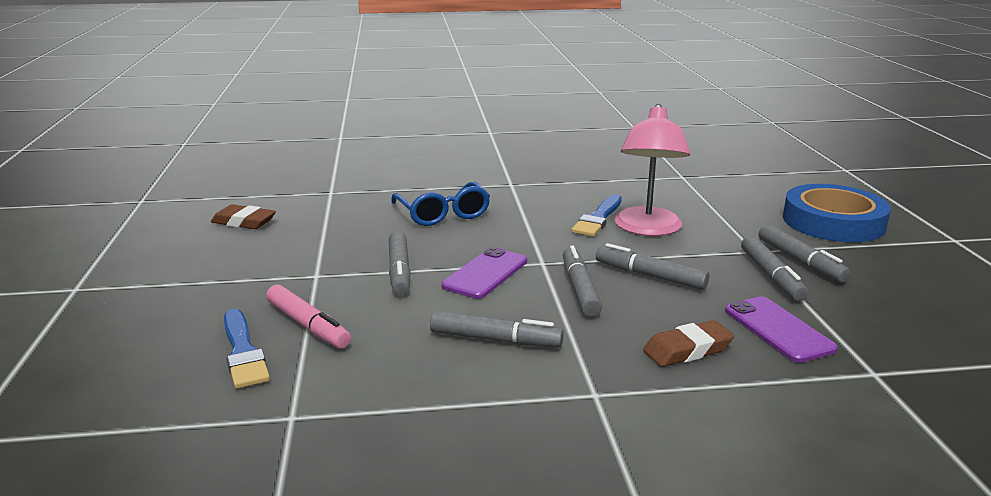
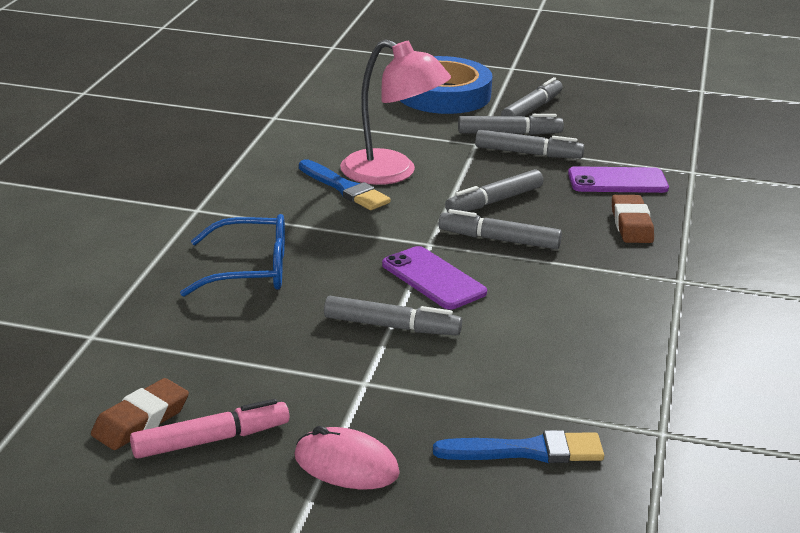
camera: 70 degrees left, 5 degrees up
(209, 288) = (346, 465): none -> pink mouse
(308, 325) = (488, 402): pink marker -> pink marker (210, 440)
(495, 339) = (572, 303): grey marker -> grey marker (531, 109)

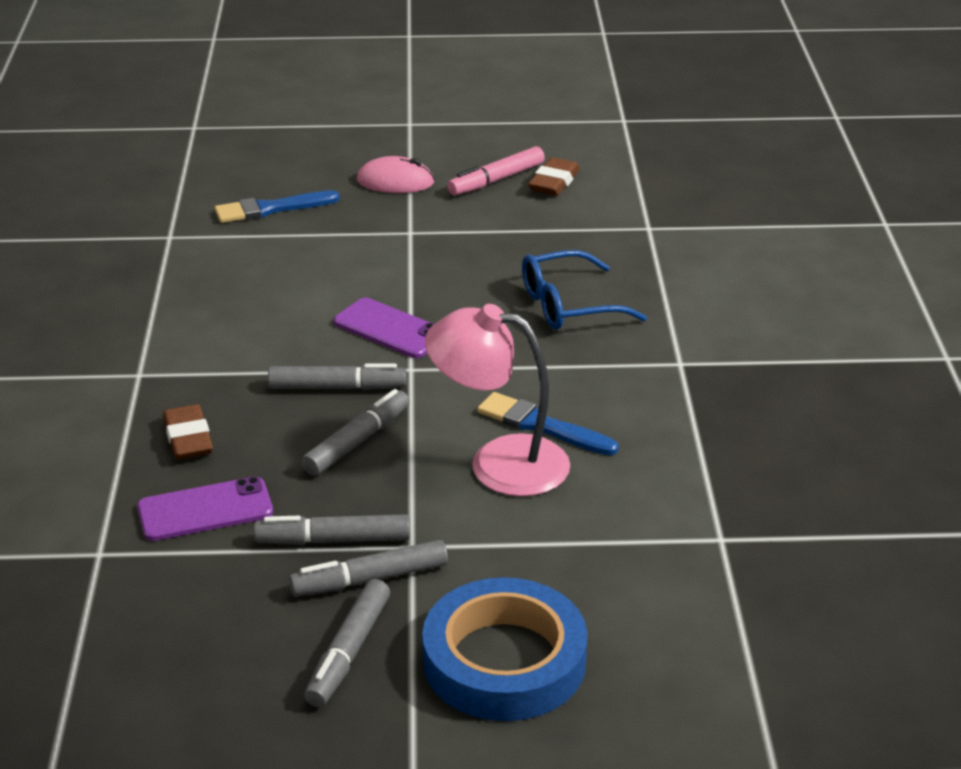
camera: 165 degrees right, 5 degrees up
(391, 326) = (409, 277): grey marker -> none

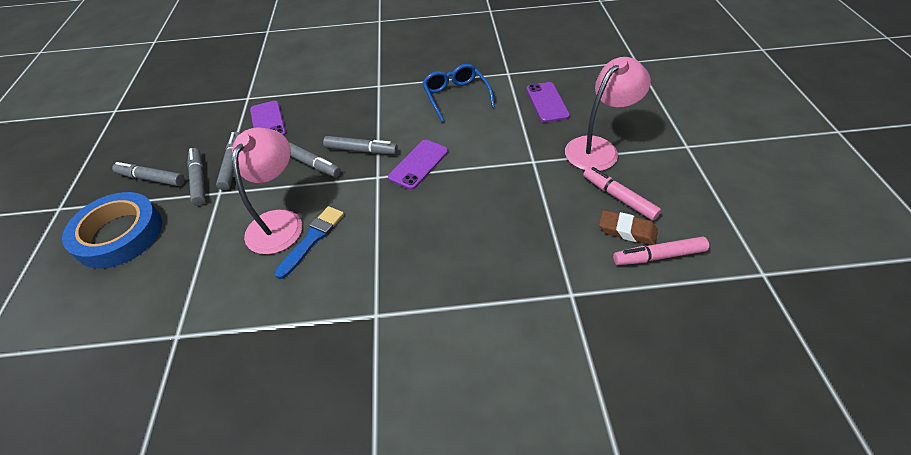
camera: 90 degrees right, 15 degrees up
(188, 438) = (324, 108): brown eraser -> none
(271, 209) = (547, 102): blue brush -> purple phone
(337, 387) = (361, 150): grey marker -> grey marker turned 75 degrees counterclockwise
(395, 181) = (598, 148): pink mouse -> pink lamp
(568, 305) = (449, 247): blue glasses -> blue glasses (456, 96)
(595, 170) = (659, 256): none -> pink marker

